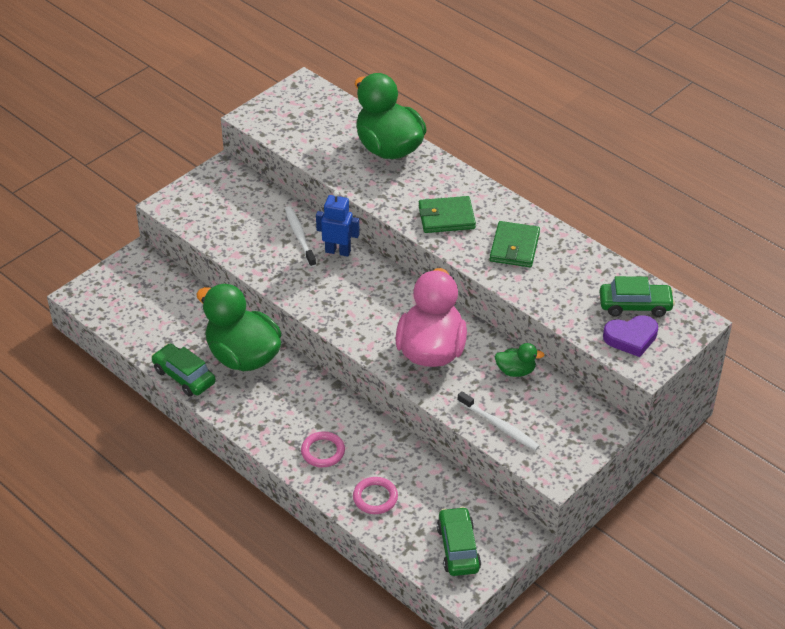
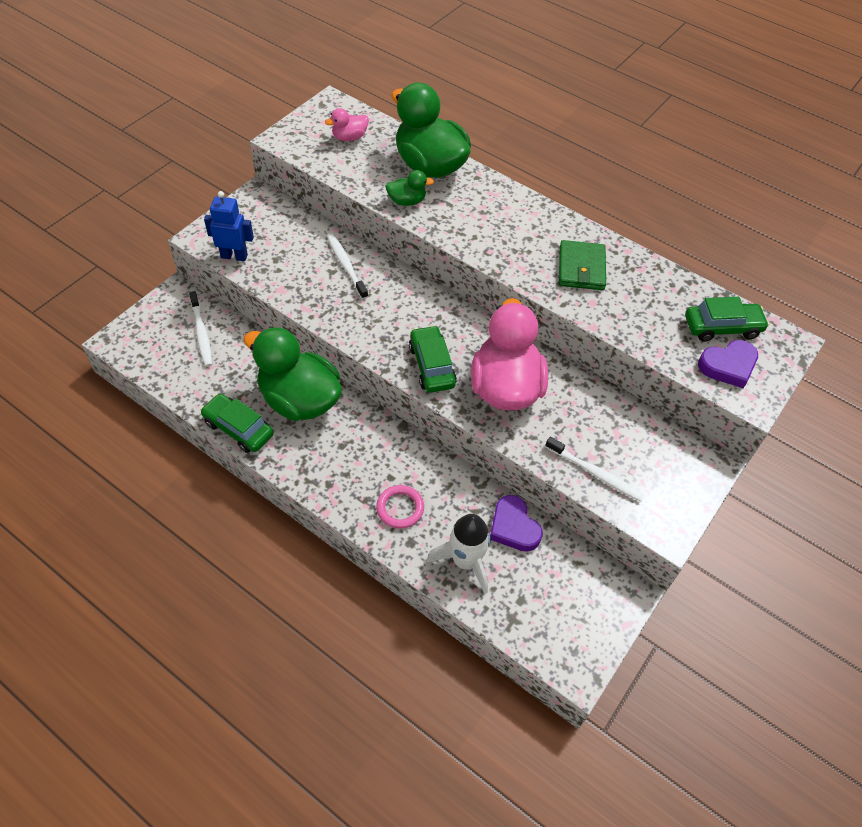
camera: 10 degrees left, 10 degrees up
(158, 293) = (201, 333): none -> white toothbrush
(316, 118) = (349, 137): none -> pink duck
(338, 251) = (388, 279): blue robot -> blue robot (234, 256)
(375, 497) = (465, 561): pink ring -> white rocket
(425, 474) = (513, 527): none -> purple heart
(446, 217) = (504, 239): green wallet -> none
(458, 548) = (566, 617): green car -> green car (431, 366)
(516, 371) = (599, 405): green duck -> green duck (407, 201)

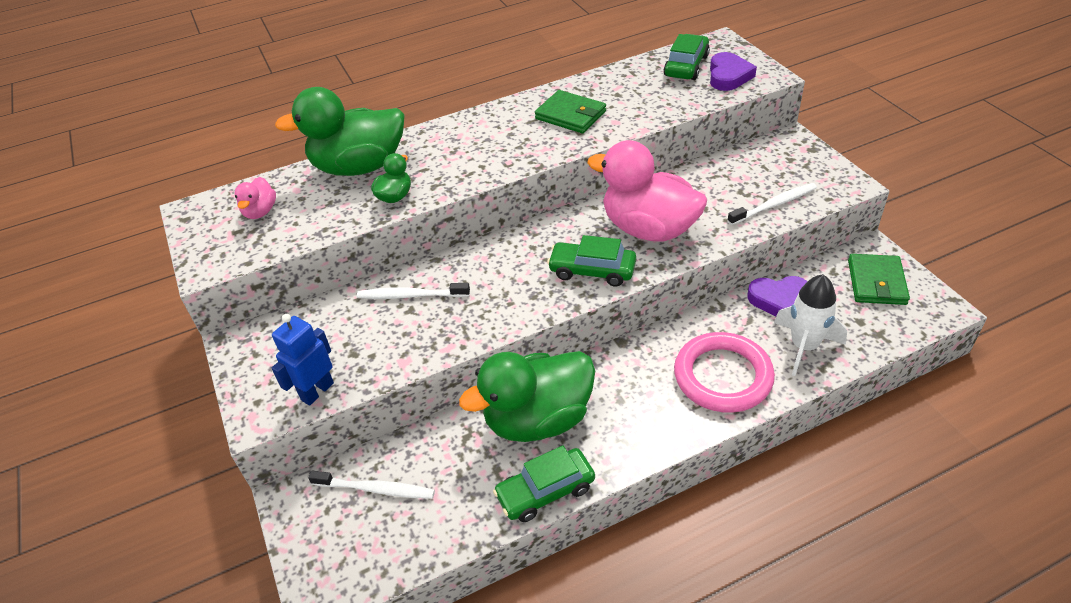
camera: 55 degrees left, 10 degrees down
(400, 508) = (722, 376): pink ring -> pink ring, size x1.83
(582, 604) = (876, 282): none -> green wallet

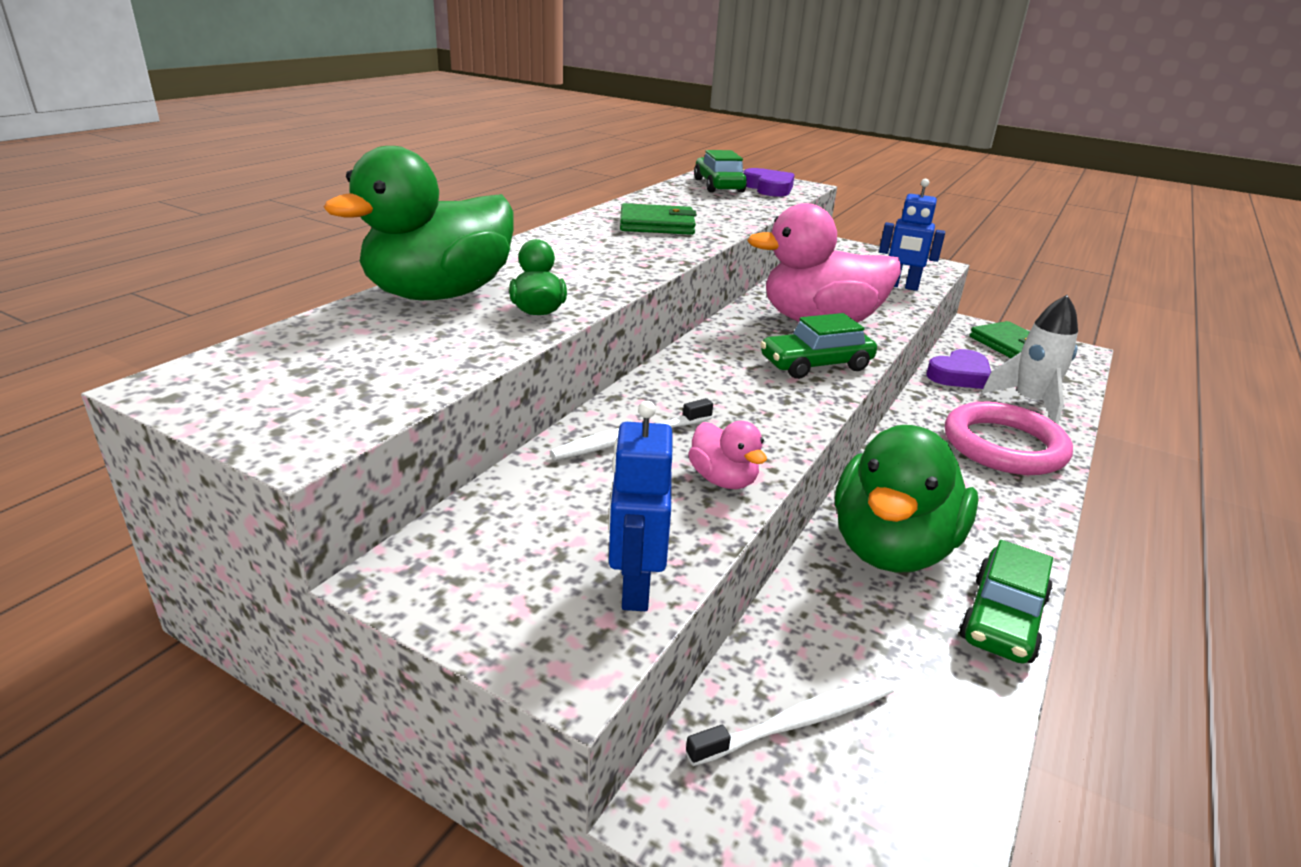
camera: 40 degrees left, 15 degrees down
(260, 212) = (326, 361): pink duck -> pink duck (723, 480)
(774, 205) = (901, 286): white toothbrush -> blue robot

